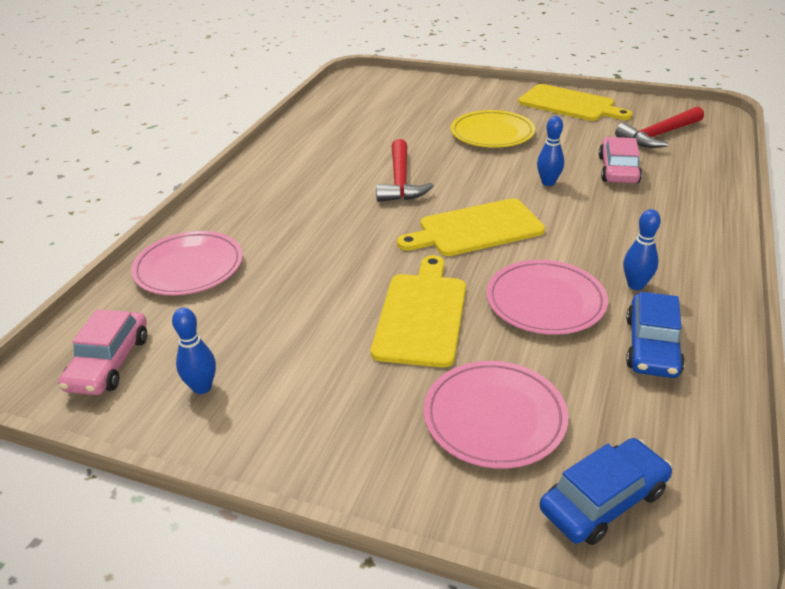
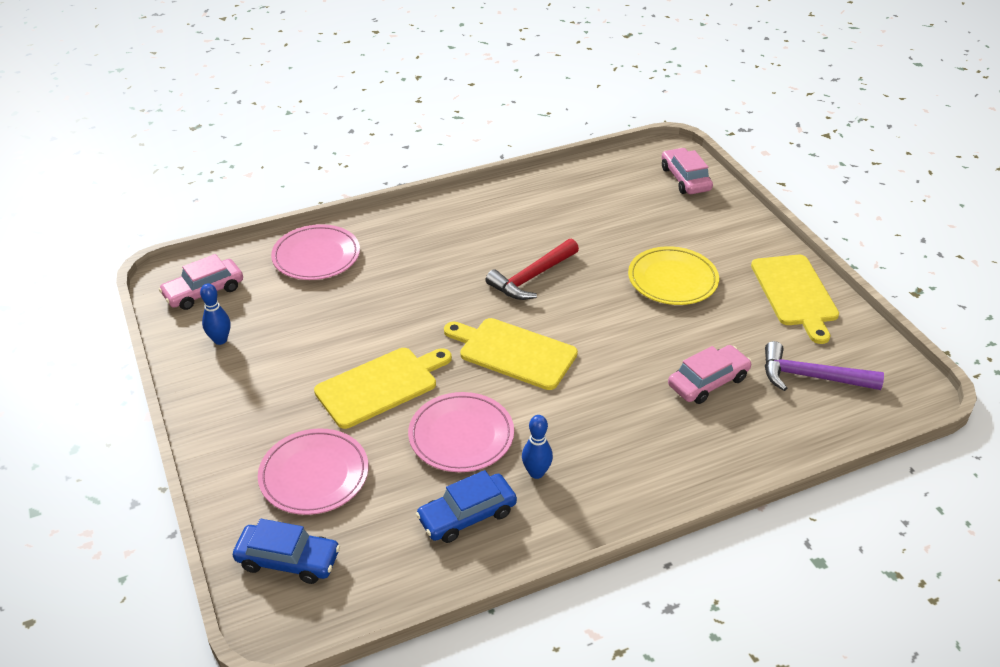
camera: 45 degrees right, 5 degrees up
(395, 84) = (685, 179): none -> pink car
(548, 182) = (631, 353): blue bowling pin -> none
(658, 135) = (811, 377): red hammer -> purple hammer

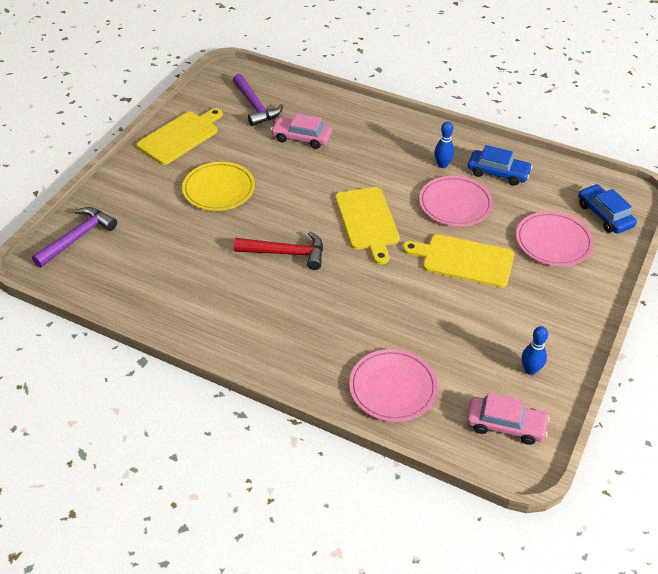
camera: 130 degrees left, 5 degrees up
(685, 179) = (78, 237): pink car -> purple hammer

